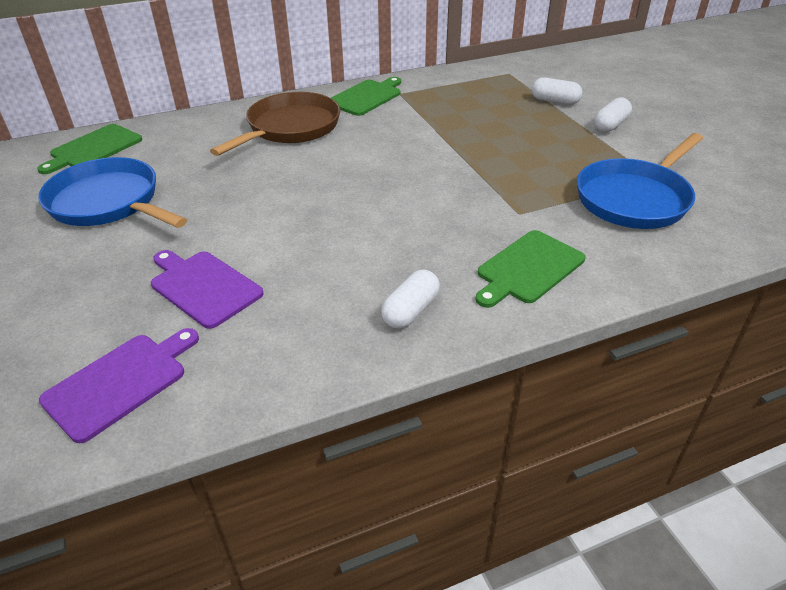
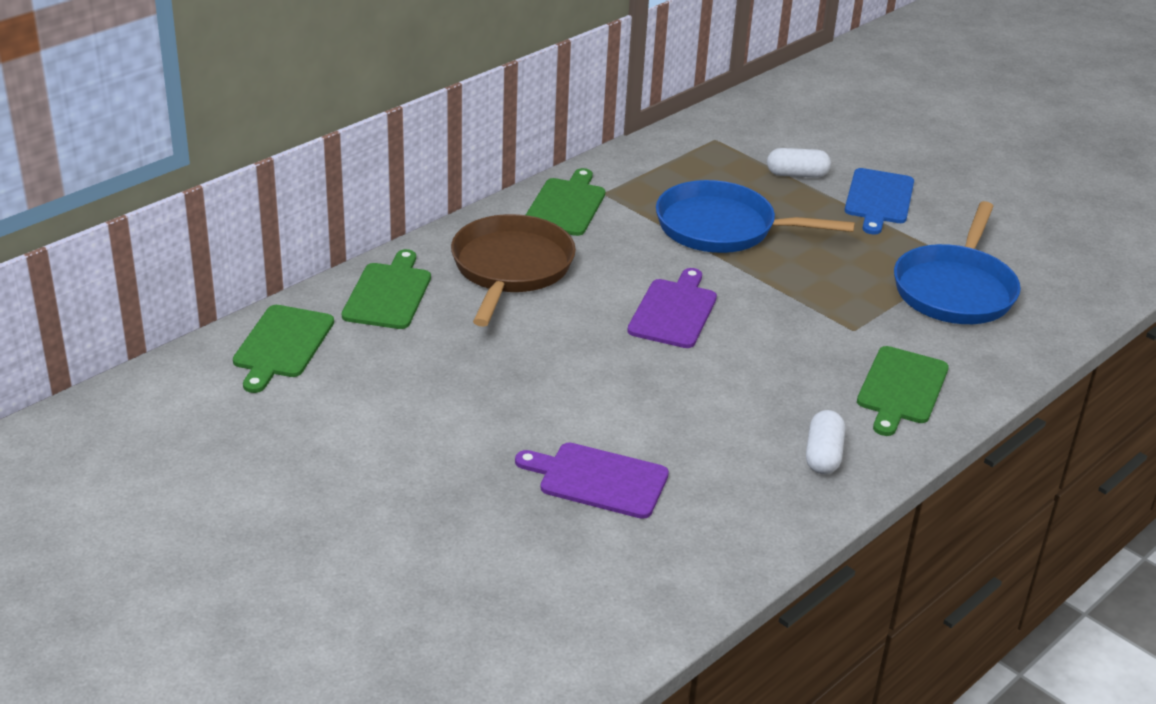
camera: 25 degrees left, 5 degrees down
(109, 202) = (387, 411): blue pan -> blue pan (722, 228)
(120, 382) = (610, 586): purple cutting board -> purple cutting board (674, 311)
(194, 130) = (388, 293): none -> green cutting board
(610, 125) = (878, 199): white capsule -> blue cutting board

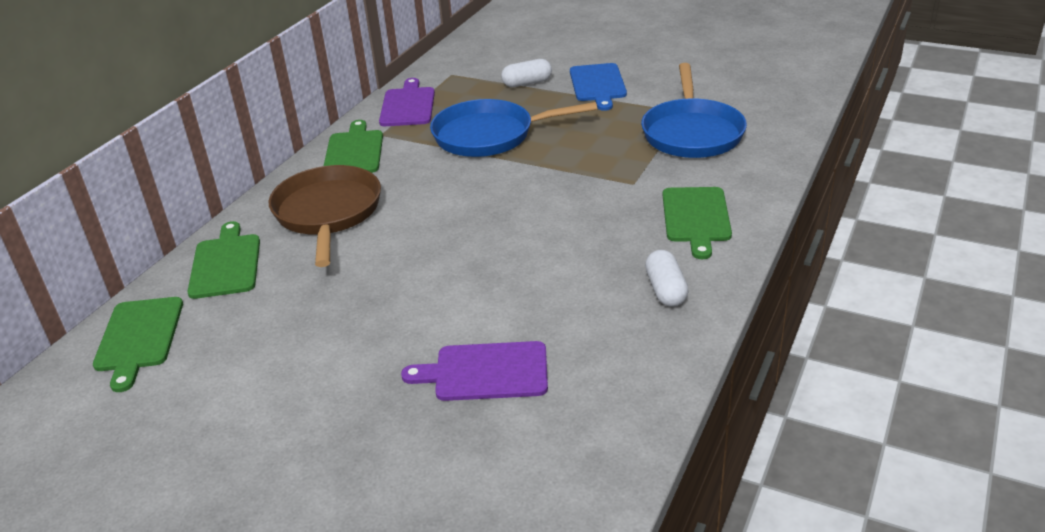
camera: 15 degrees left, 0 degrees up
(674, 311) = (482, 209): purple cutting board -> purple cutting board (408, 105)

